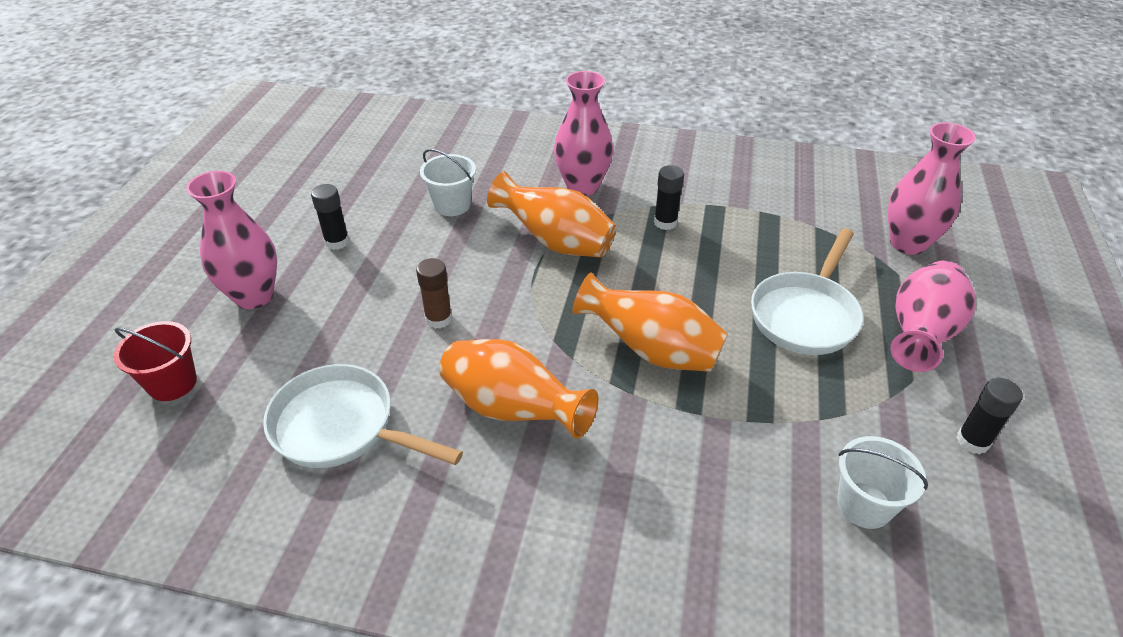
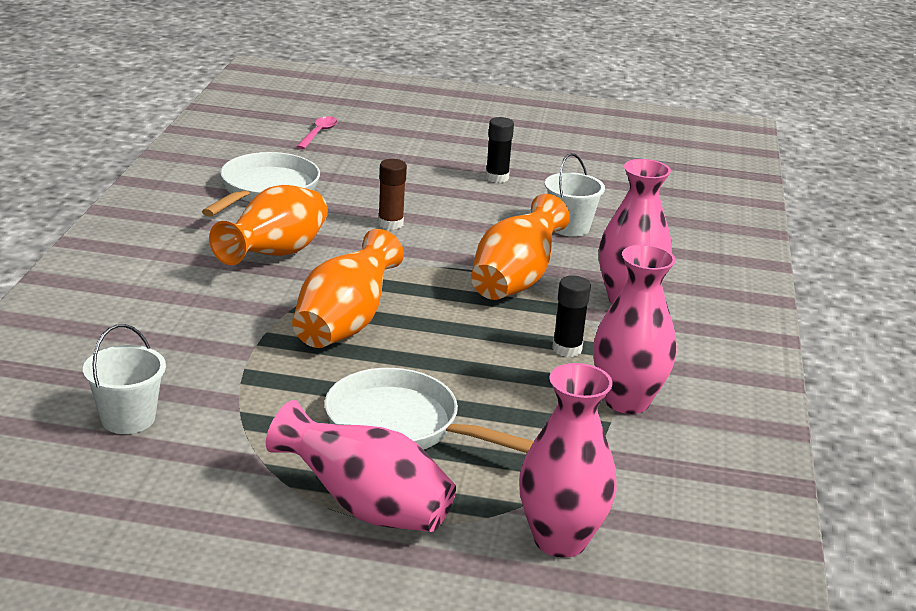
camera: 85 degrees right, 15 degrees down
(172, 383) = (318, 133): red bucket -> pink spoon
(254, 296) = (418, 151): pink vase -> pink vase (626, 401)
(972, 441) = (190, 507): black glue stick -> none

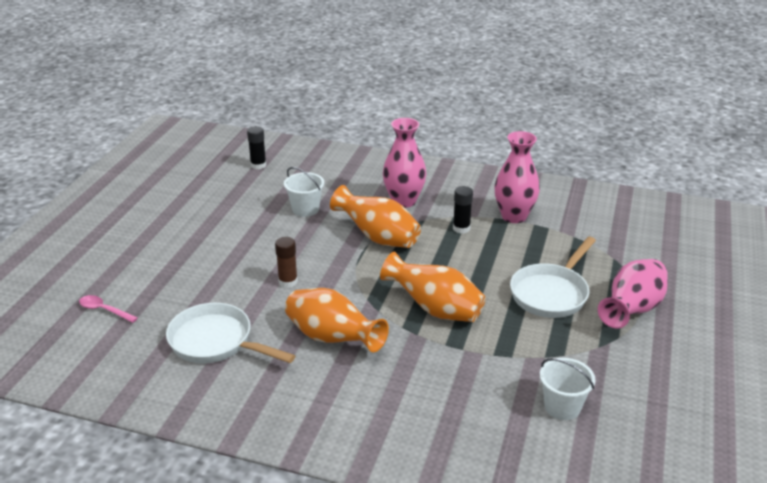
camera: 80 degrees left, 5 degrees up
(497, 177) = (220, 229): black glue stick -> black glue stick (258, 165)
(560, 540) = (640, 251): pink vase -> none

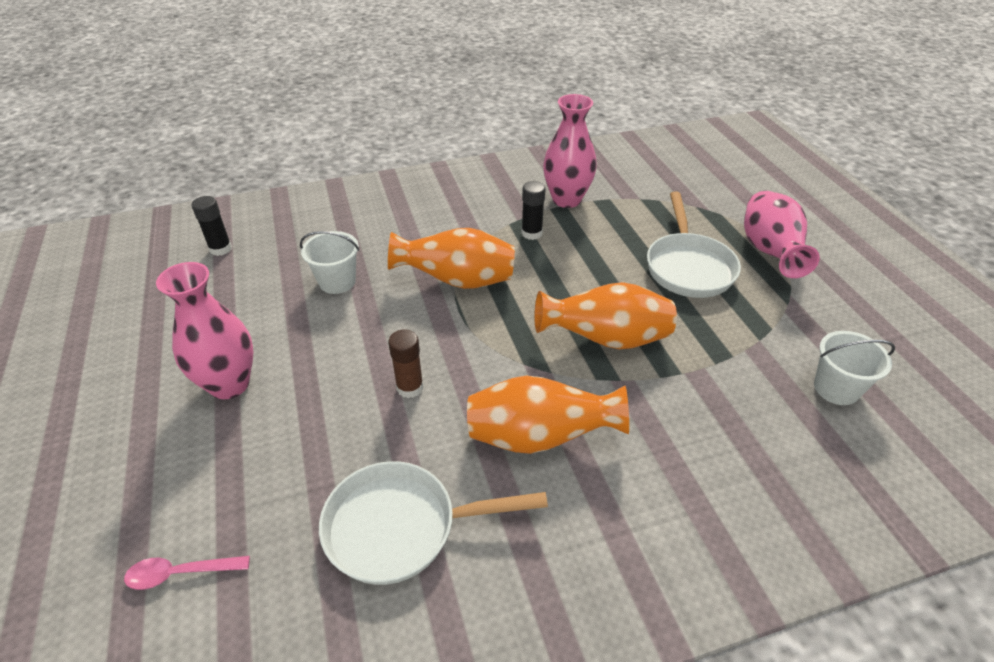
camera: 35 degrees left, 10 degrees up
(404, 201) = (441, 226): pink vase -> pink vase (229, 384)

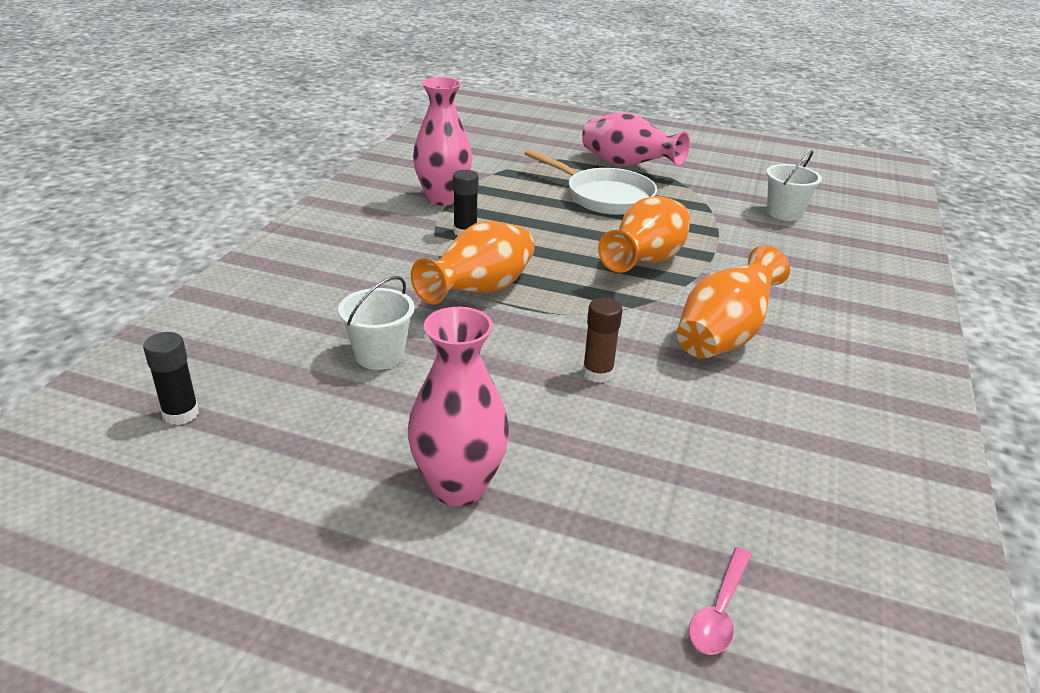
camera: 55 degrees left, 10 degrees down
(401, 527) = (767, 443): white pan -> none

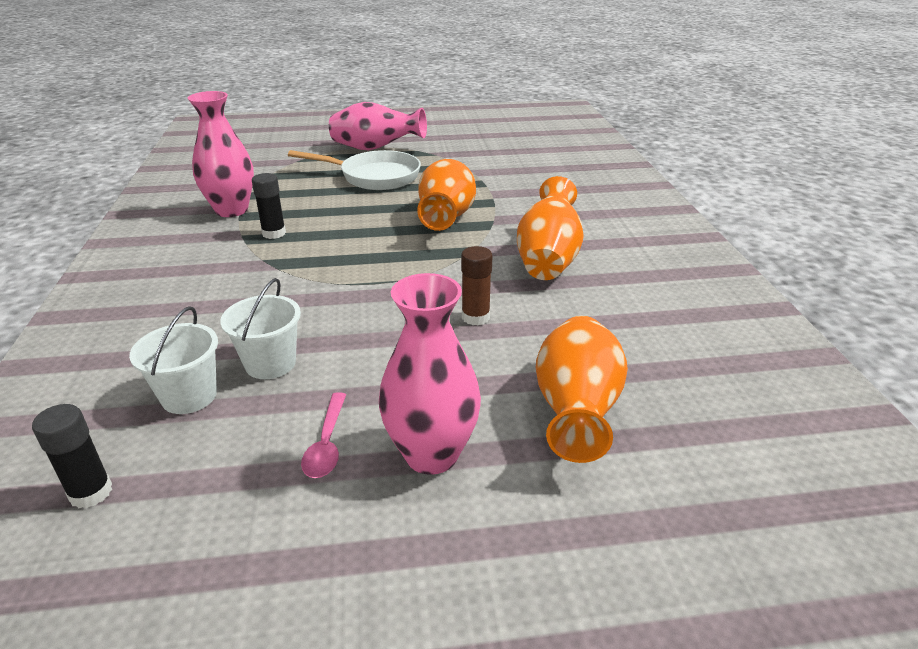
camera: 25 degrees left, 0 degrees up
(479, 291) = (324, 280): orange vase -> orange vase (575, 411)
(719, 611) = (708, 471): pink spoon -> pink spoon (327, 444)
(784, 213) = (520, 158): white bucket -> white bucket (189, 396)

